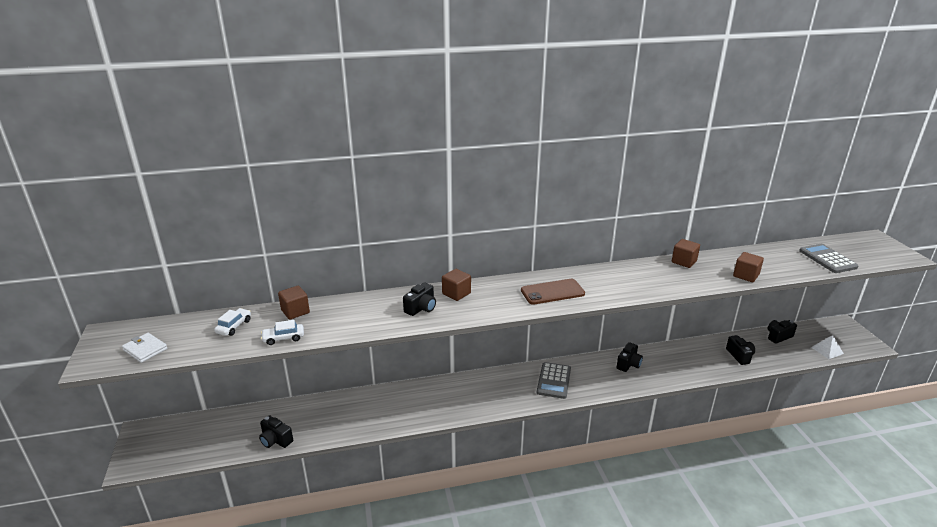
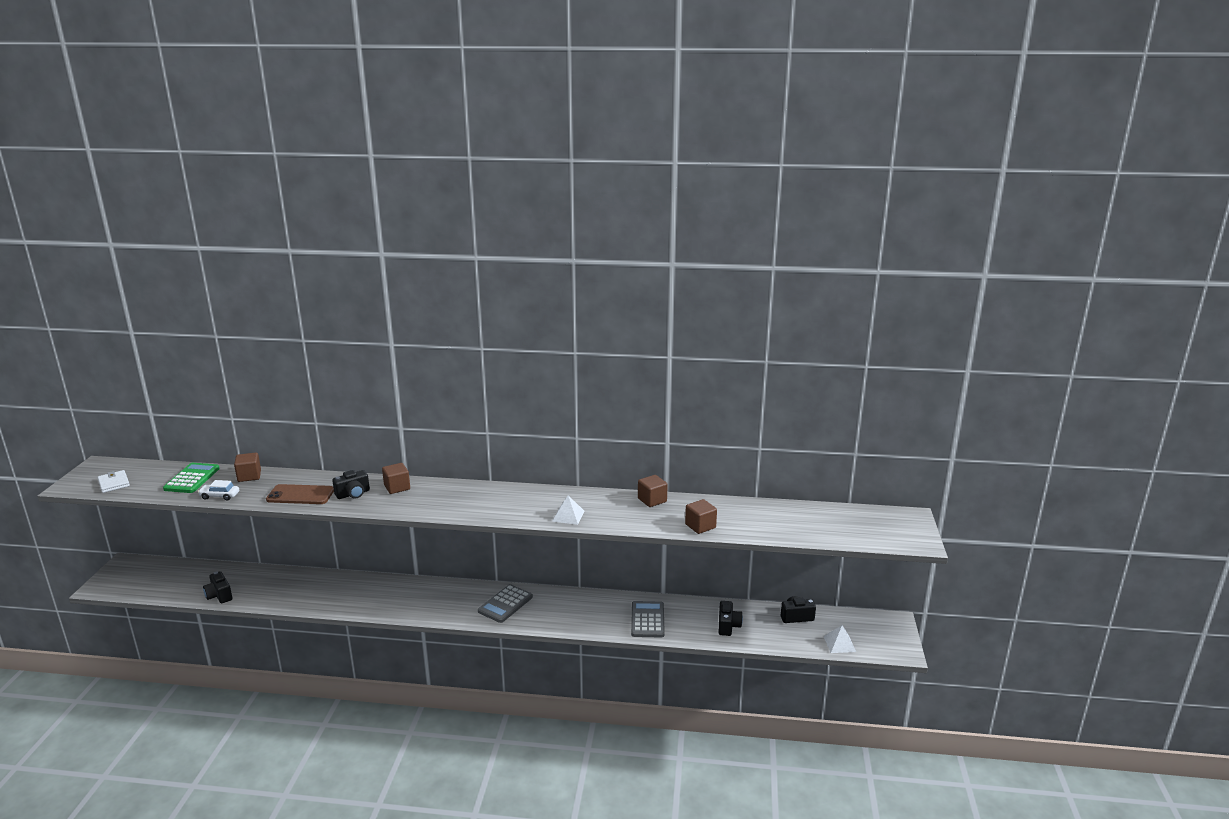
camera: 20 degrees right, 5 degrees down
(234, 326) = (192, 479): white car -> green calculator
(552, 292) = (485, 503): brown phone -> brown phone (300, 495)
(628, 364) = (596, 606): black camera -> none
(635, 288) = (568, 516): none -> white pyramid
(827, 259) = (817, 527): grey calculator -> grey calculator (647, 620)

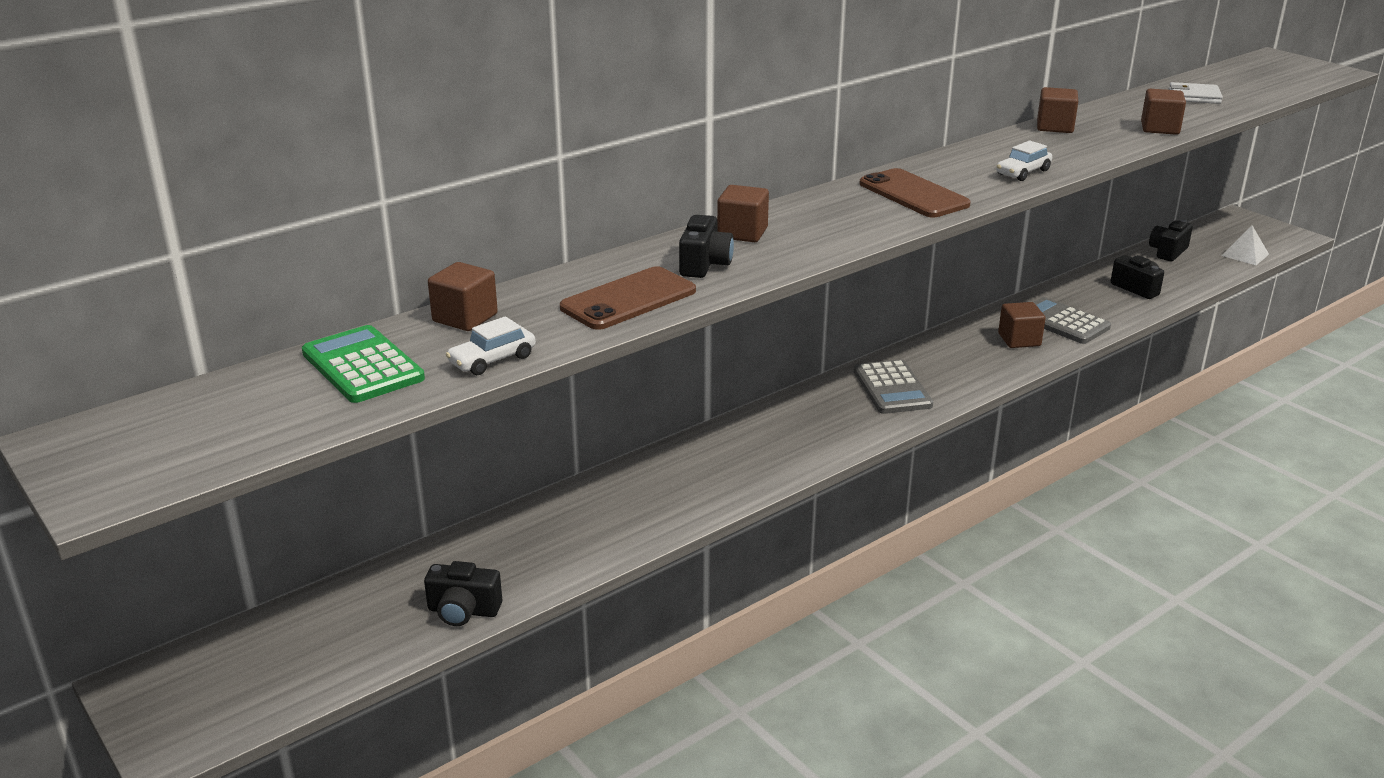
camera: 45 degrees left, 5 degrees up
(114, 483) = (204, 443): white wallet -> white wallet (1194, 97)
(497, 503) = (913, 194): none -> brown phone
(568, 516) = (1023, 172): white pyramid -> white car
(607, 616) = (1019, 340): none -> brown cube

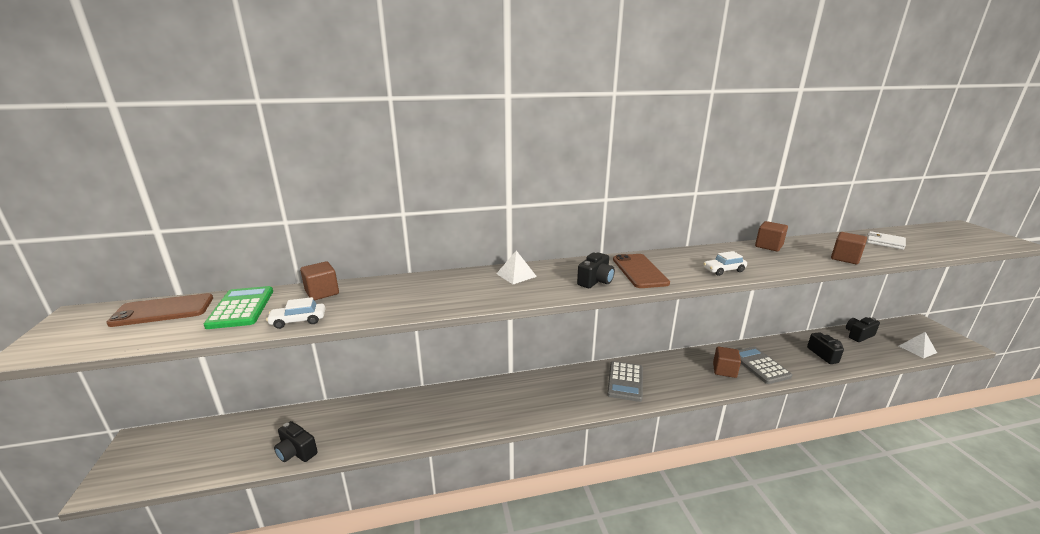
camera: 25 degrees right, 5 degrees down
(628, 299) = (410, 301): brown phone -> brown phone (163, 310)
(704, 264) = (474, 289): black camera -> black camera (595, 281)
(742, 233) = (516, 275): brown cube -> white pyramid

